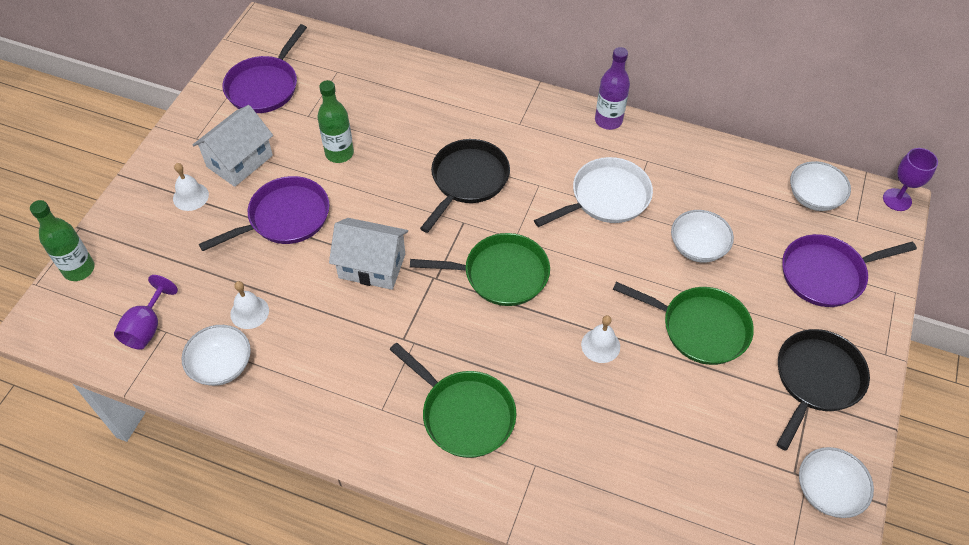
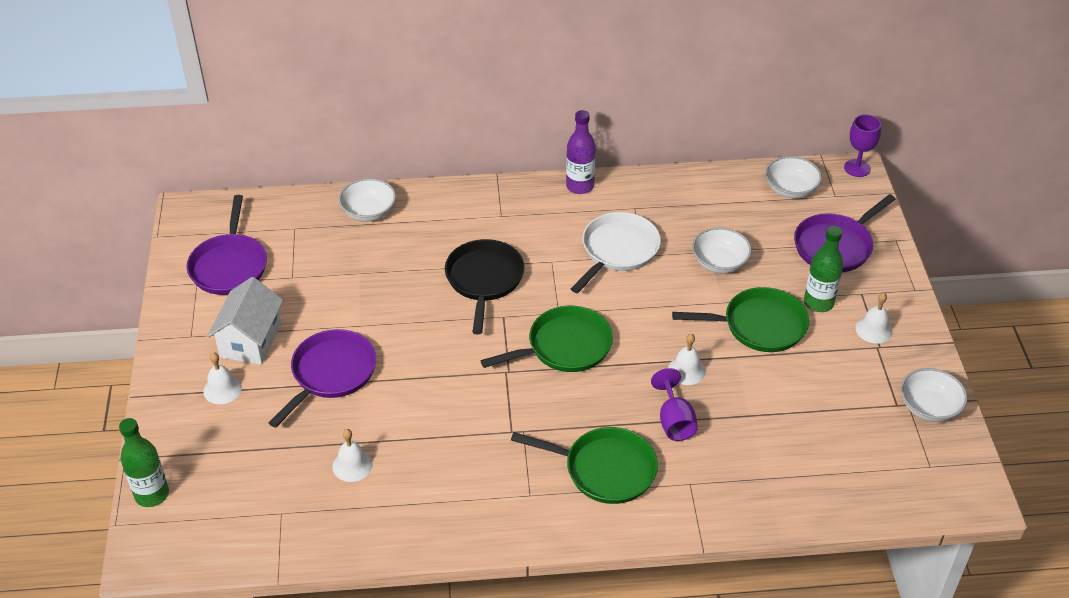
camera: 25 degrees left, 10 degrees down
(147, 327) = (259, 516): purple goblet -> purple goblet (674, 421)
(221, 365) = (356, 519): white bowl -> white bowl (369, 212)
(339, 153) = (346, 299): green bottle -> green bottle (818, 303)
(372, 266) = (443, 383): white house -> none
(816, 380) = (873, 329): black pan -> white bell

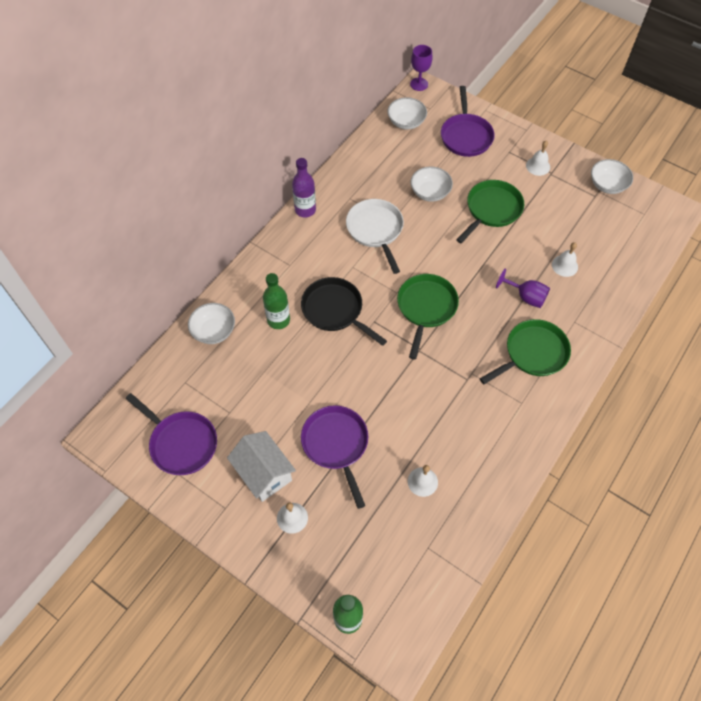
camera: 50 degrees left, 15 degrees up
(686, 370) = (494, 265): white bell -> white bell (564, 265)
(818, 303) = (499, 173): green bottle -> green bottle (278, 320)

